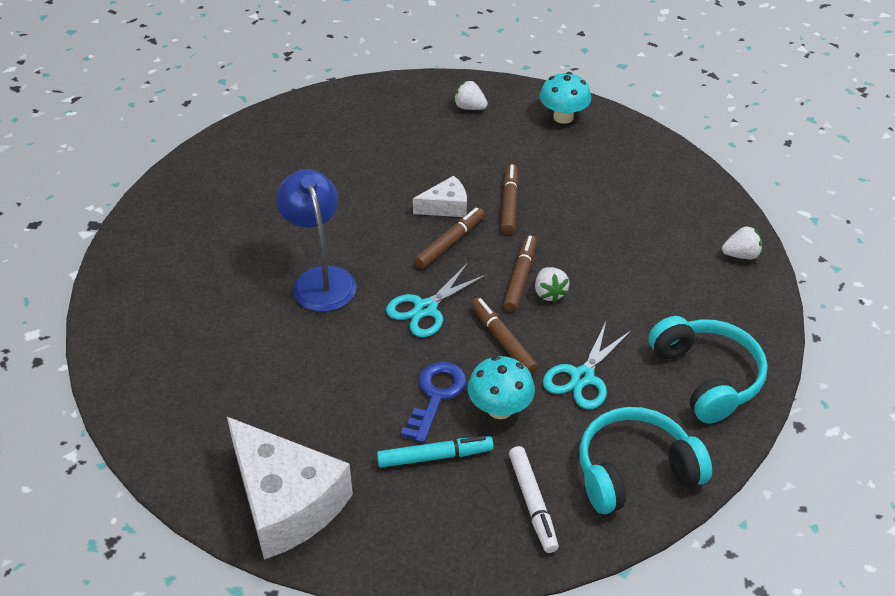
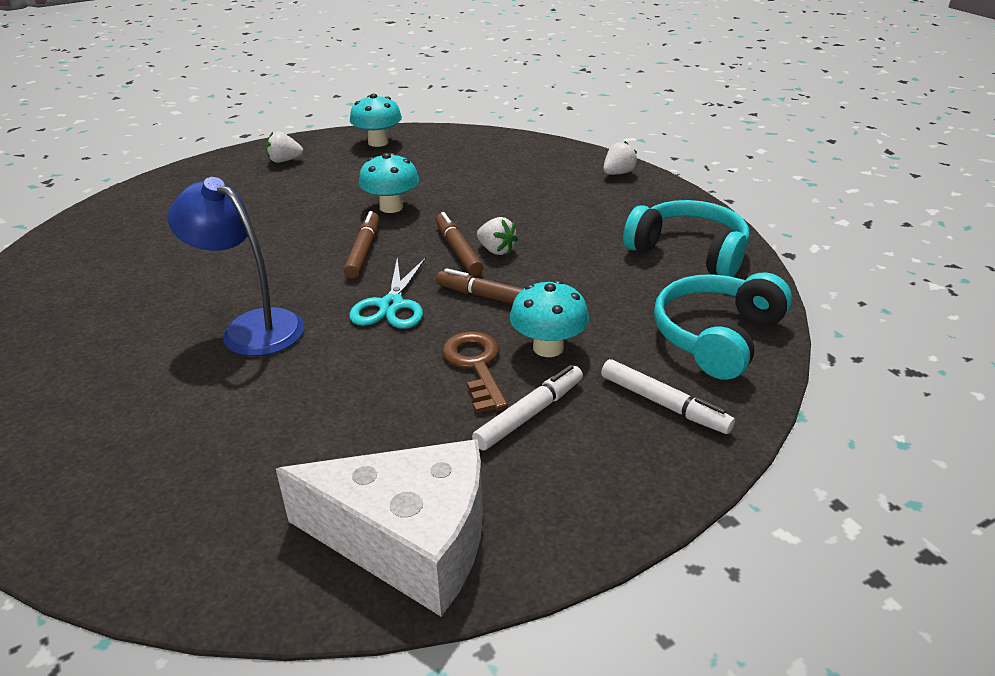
camera: 35 degrees left, 10 degrees down
(434, 456) = (529, 414): turquoise marker -> white marker
(436, 396) = (476, 366): blue key -> brown key
(446, 207) = (332, 229): white cheese -> none
(509, 204) = (391, 207): brown marker -> turquoise mushroom
(582, 377) = (593, 293): turquoise scissors -> none

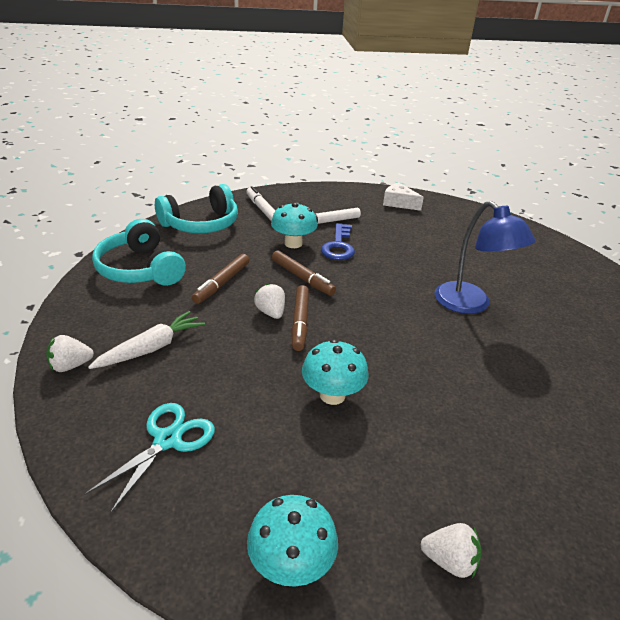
camera: 160 degrees left, 0 degrees up
(363, 251) = (378, 346): brown marker -> brown marker (222, 283)
(391, 305) = (372, 292): turquoise scissors -> turquoise scissors (167, 440)
(409, 541) = (399, 203): white cheese -> white cheese, size x0.49
(476, 366) = (338, 246): brown key -> blue key
(574, 197) = (151, 348): none -> white carrot

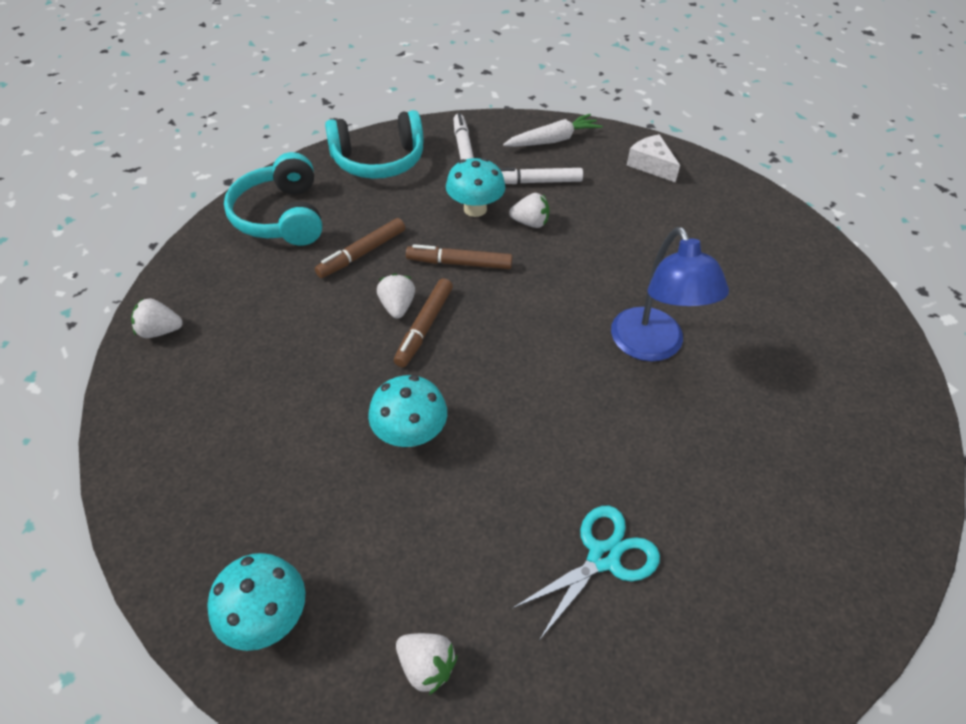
camera: 20 degrees right, 15 degrees up
(151, 348) = (247, 327): white carrot -> white carrot (553, 140)
(167, 440) = (215, 444): turquoise scissors -> turquoise scissors (603, 557)
(302, 278) = (459, 263): brown marker -> brown marker turned 120 degrees clockwise
(338, 246) = (530, 223): blue key -> white strawberry

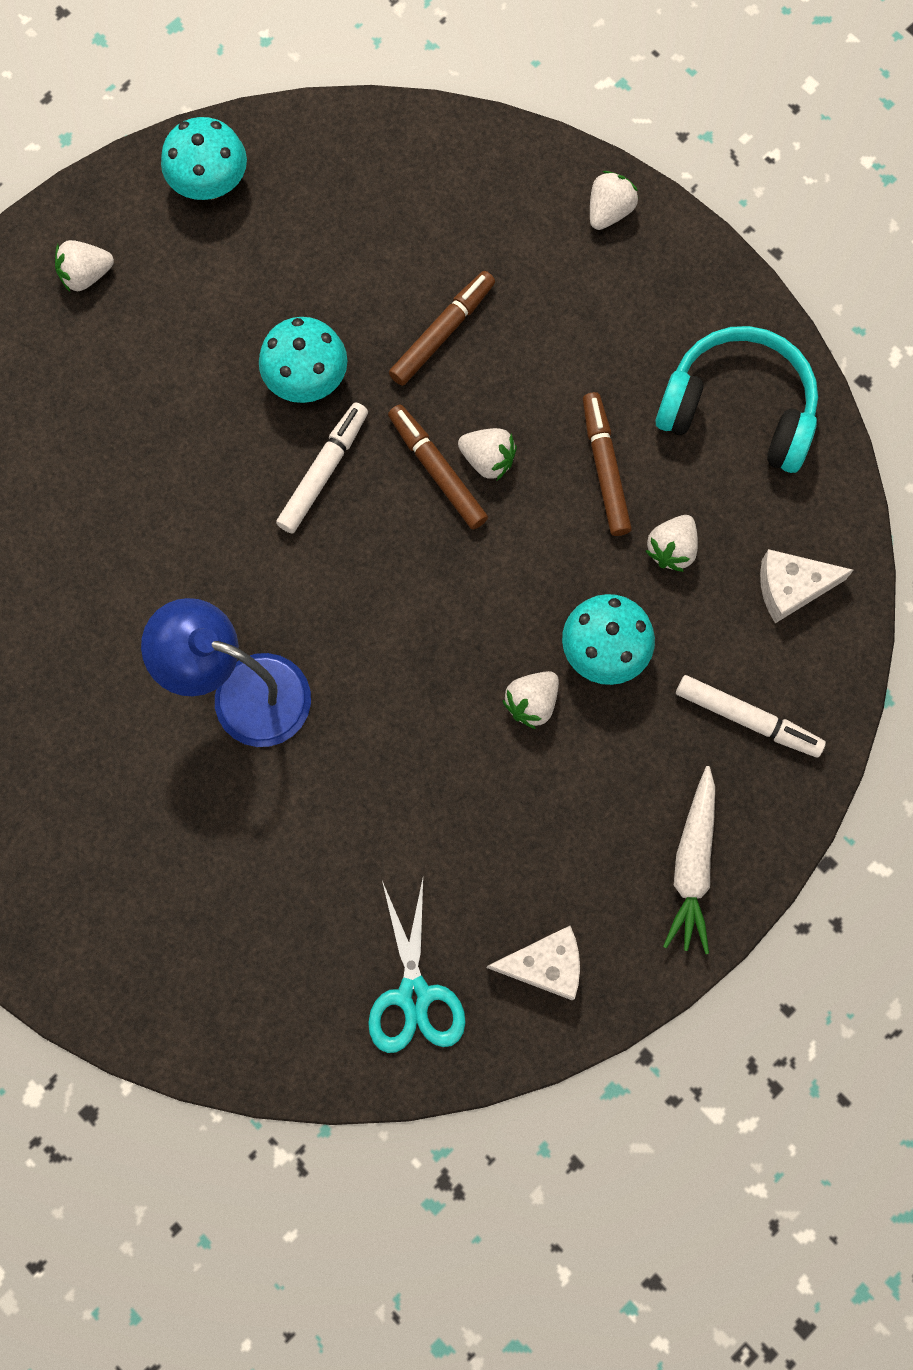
camera: 125 degrees right, 25 degrees up
(378, 160) = (791, 587): turquoise headphones -> white cheese
(392, 208) = (671, 549): none -> white strawberry
(459, 263) = (514, 569): brown marker -> brown marker (442, 333)
(535, 182) = (611, 768): white marker -> white marker (323, 472)
(603, 557) = (66, 463): turquoise scissors -> turquoise scissors (414, 995)

